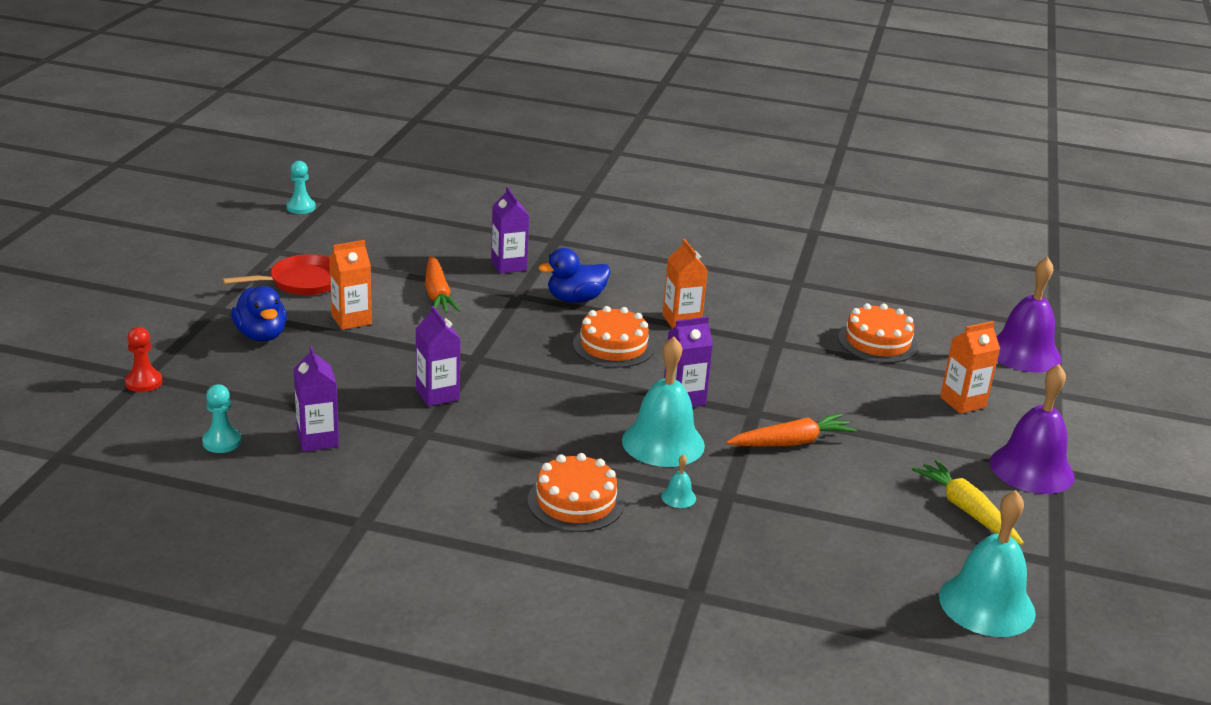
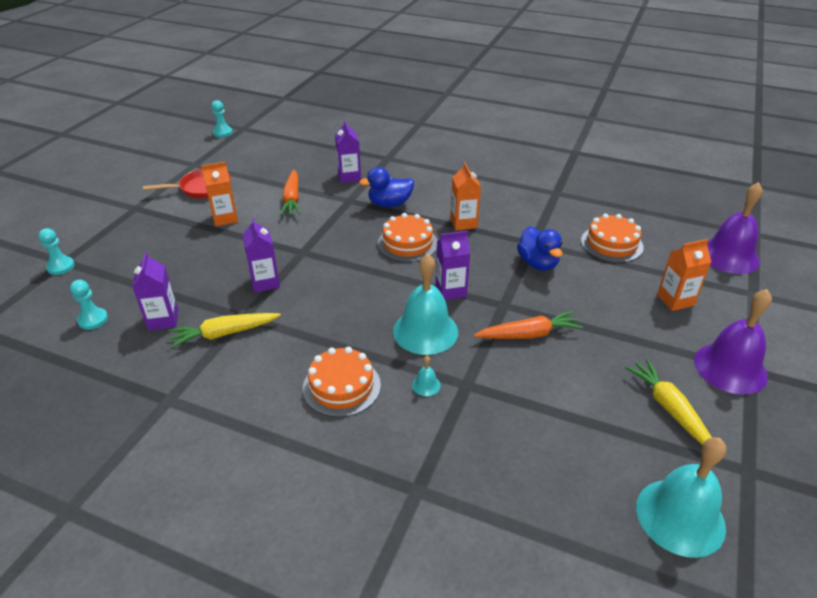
camera: 10 degrees right, 10 degrees up
(144, 382) = (60, 267): red pawn -> turquoise pawn
(261, 335) = (158, 230): blue duck -> blue duck (538, 263)
(406, 452) = (224, 334): none -> yellow carrot

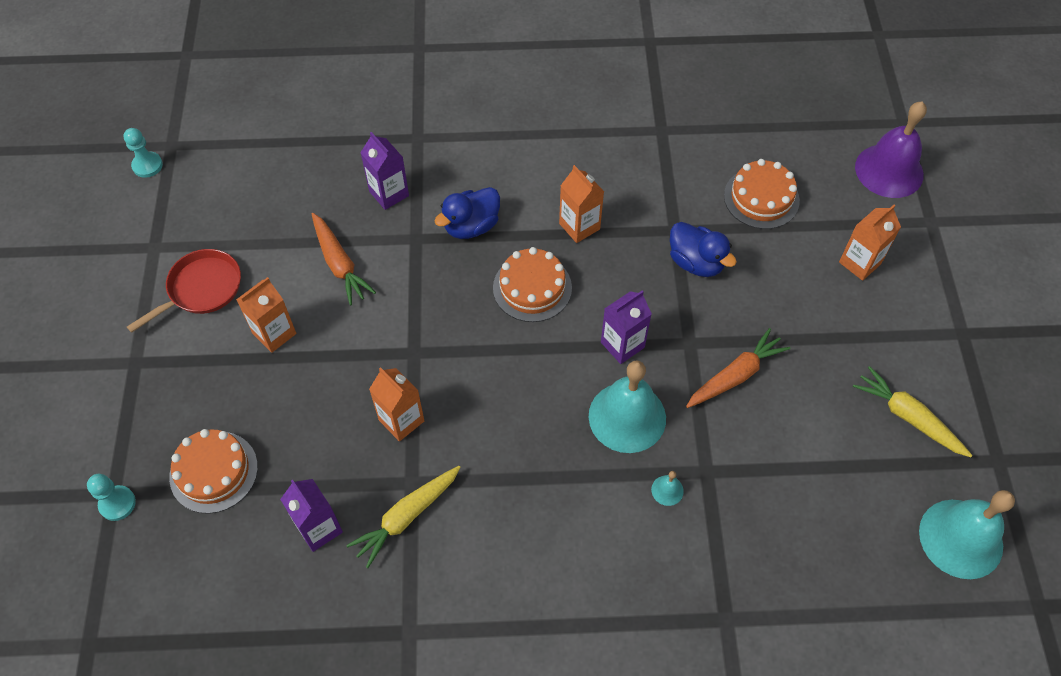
camera: 25 degrees left, 20 degrees up
(93, 320) = (232, 566): turquoise pawn -> none
(265, 282) = (401, 420): purple carton -> orange carton
(341, 386) = (582, 531): orange cake -> orange cake (214, 472)
(730, 368) = (943, 339): purple bell -> none

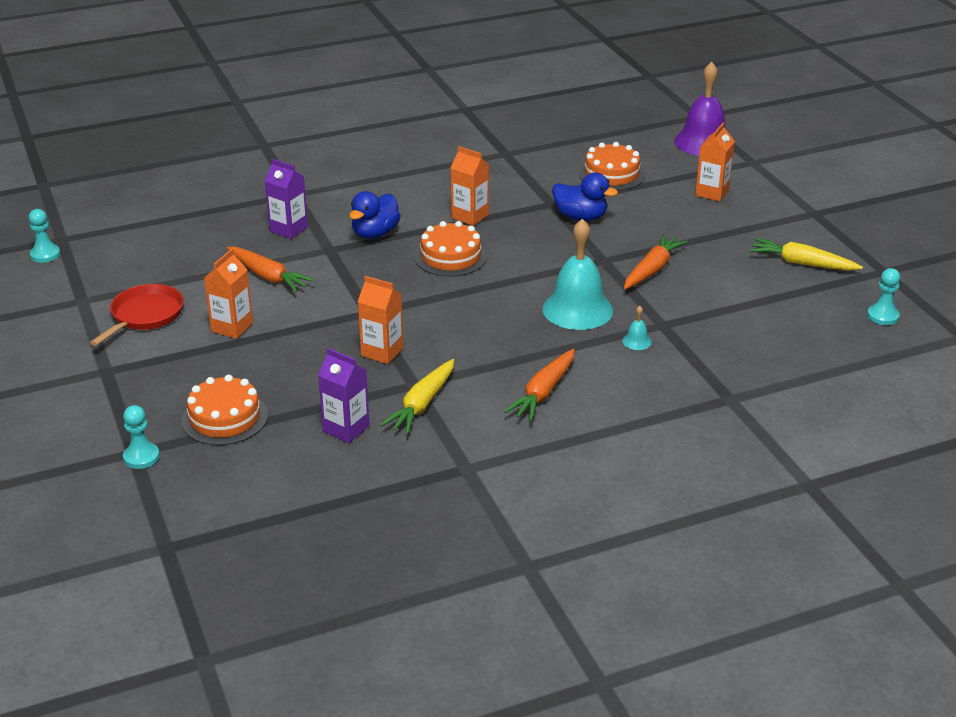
camera: 20 degrees left, 25 degrees down
(535, 540) = (543, 393): none -> orange carrot
(622, 345) = (548, 272): purple carton -> none
(961, 538) = (883, 316): turquoise bell -> turquoise pawn

